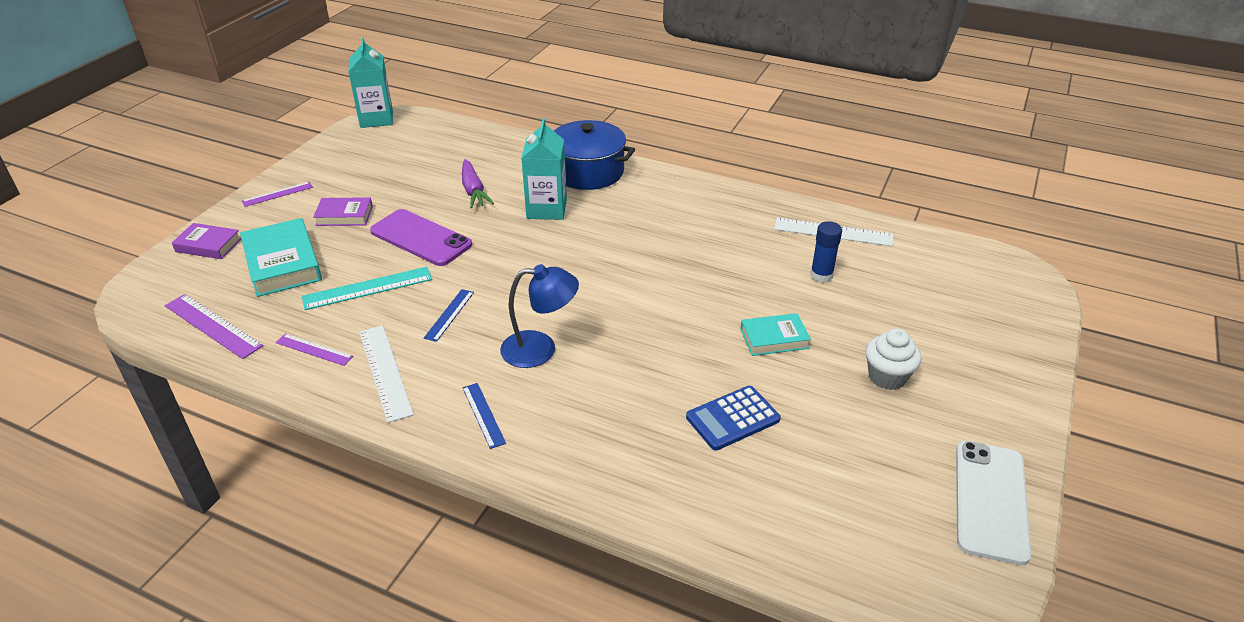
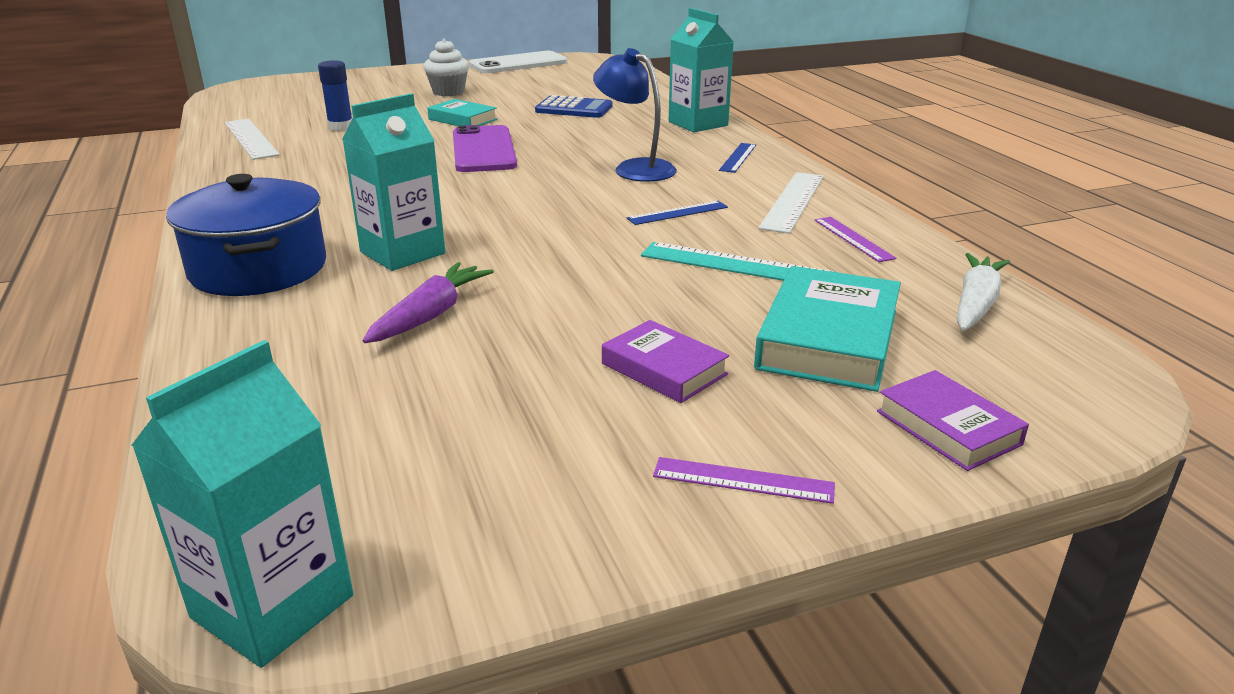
camera: 135 degrees left, 10 degrees down
(212, 326) = (975, 304): purple ruler -> white carrot
(421, 238) = (600, 288): purple phone -> purple phone (483, 150)
(587, 462) = (698, 124): none -> turquoise carton

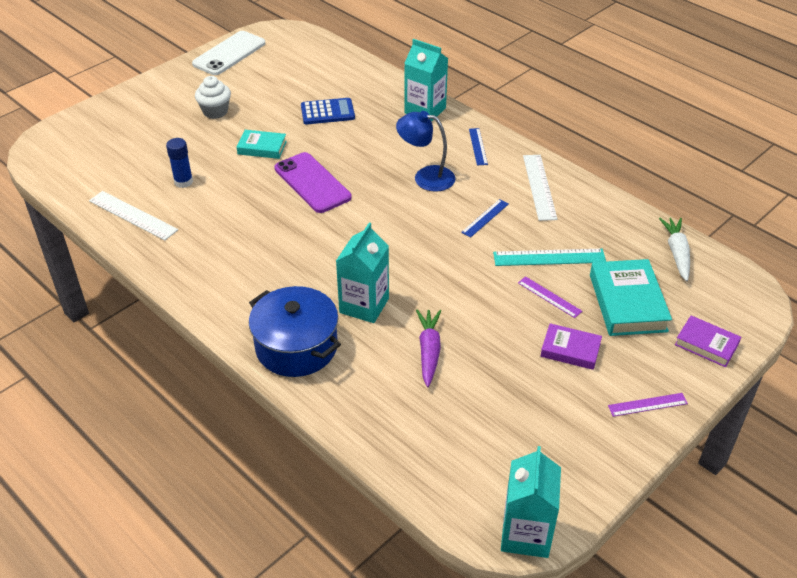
camera: 25 degrees left, 15 degrees up
(853, 239) = (592, 214): purple ruler -> purple ruler (549, 297)

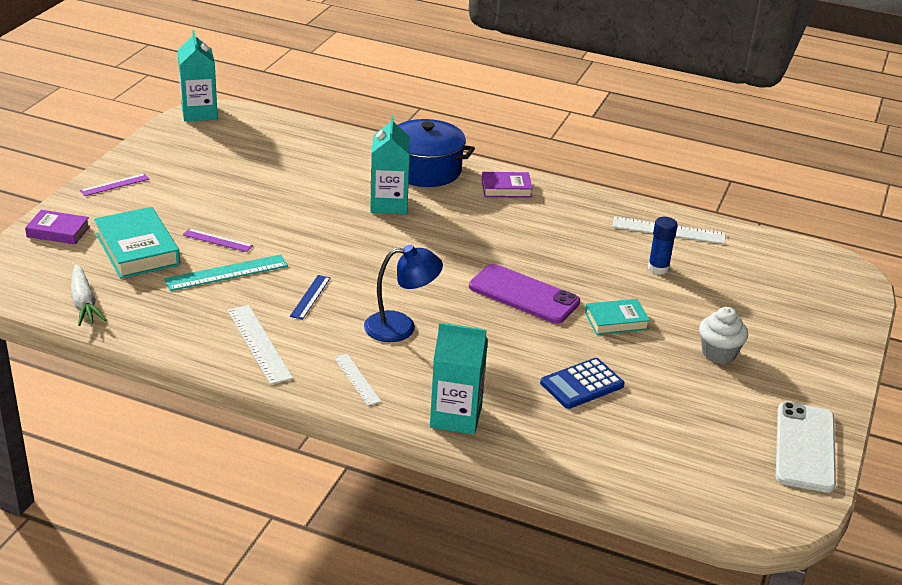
camera: 155 degrees right, 10 degrees down
(429, 351) = (313, 185): purple carrot -> none
(478, 146) = (357, 379): blue ruler -> white ruler
(570, 350) = (188, 206): purple book -> purple book (506, 189)

